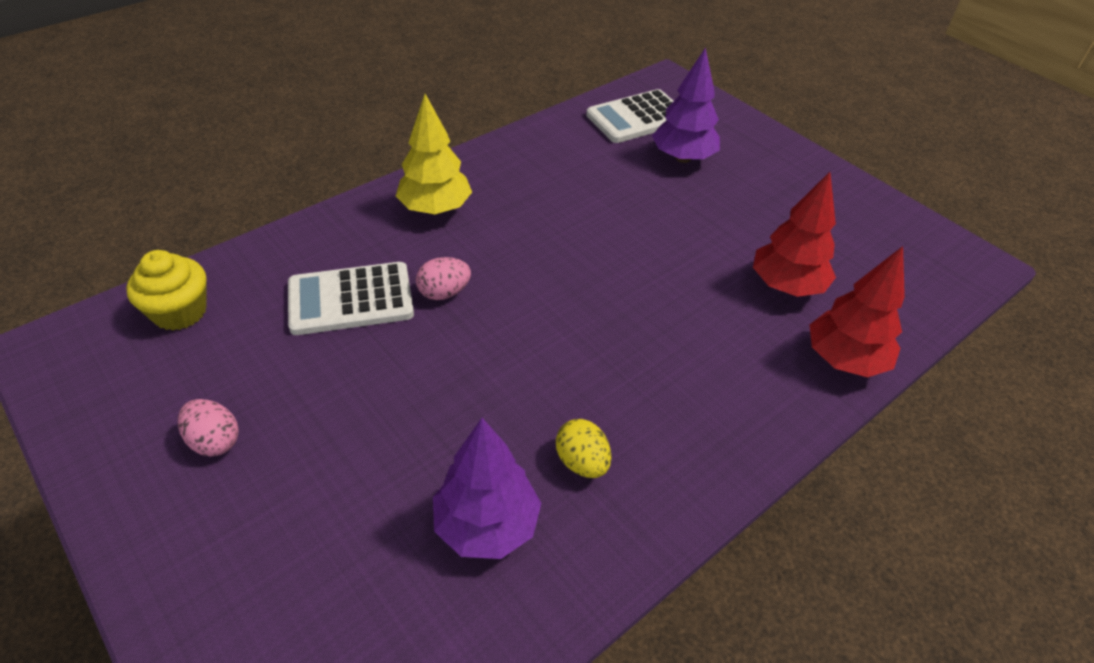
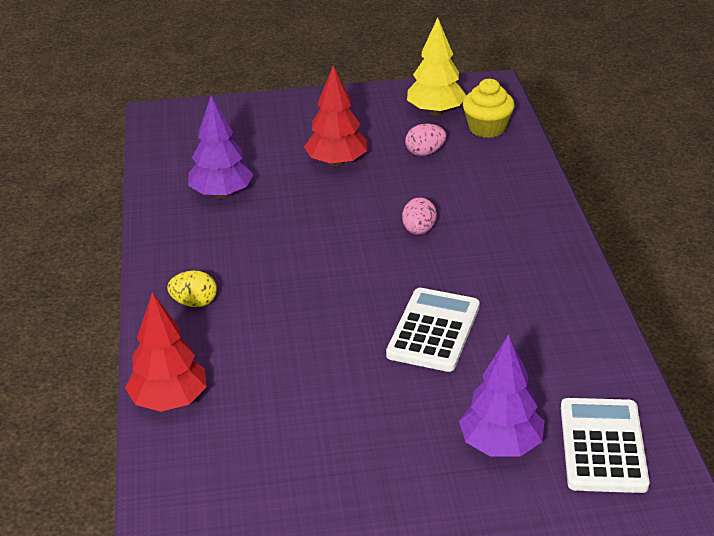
camera: 125 degrees right, 10 degrees down
(214, 441) = (365, 126): pink egg -> pink egg (425, 152)
(351, 299) = (445, 190): white calculator -> white calculator (433, 331)
(435, 208) = (526, 254): yellow tree -> yellow tree (436, 112)
(582, 462) = (223, 239): yellow egg -> yellow egg (194, 303)
(786, 286) = (267, 415): red tree -> red tree (337, 163)

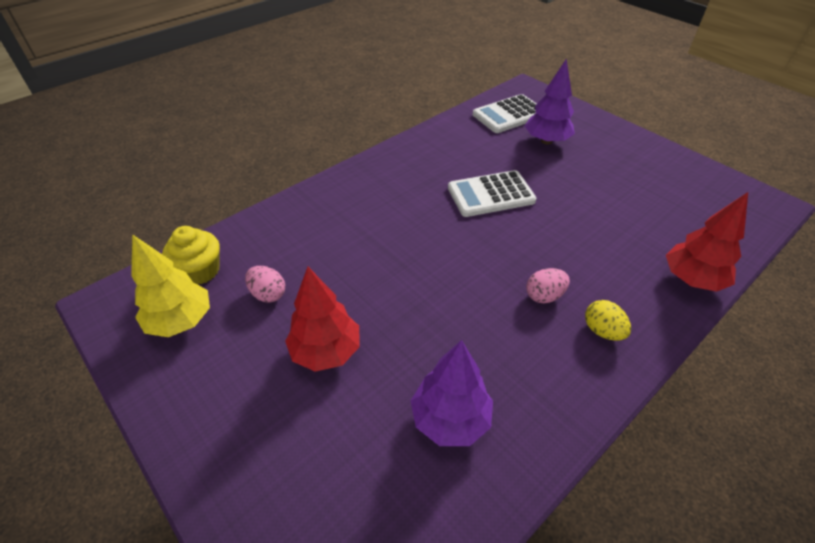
camera: 125 degrees left, 10 degrees up
(419, 230) = (391, 246): pink egg -> pink egg (544, 296)

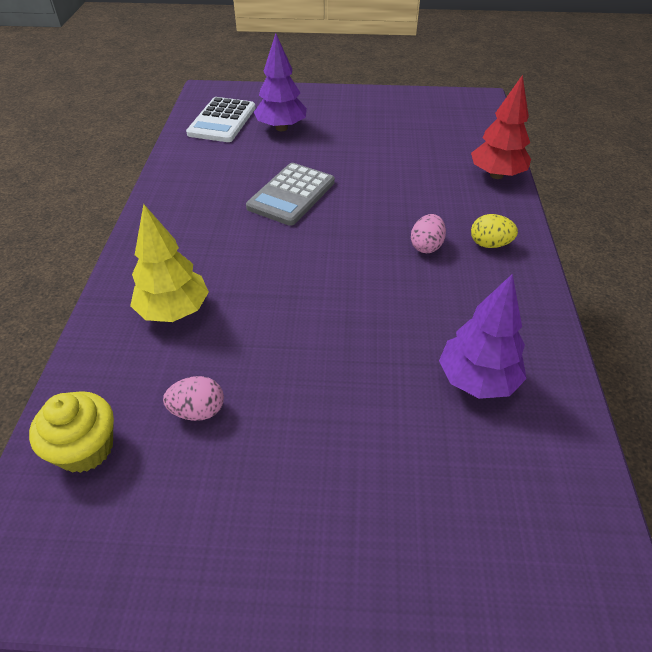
camera: 45 degrees left, 0 degrees up
(181, 321) = (134, 509): yellow tree -> yellow tree (174, 311)
(326, 351) = (321, 412): red tree -> none
(491, 194) = (291, 195): white calculator -> grey calculator

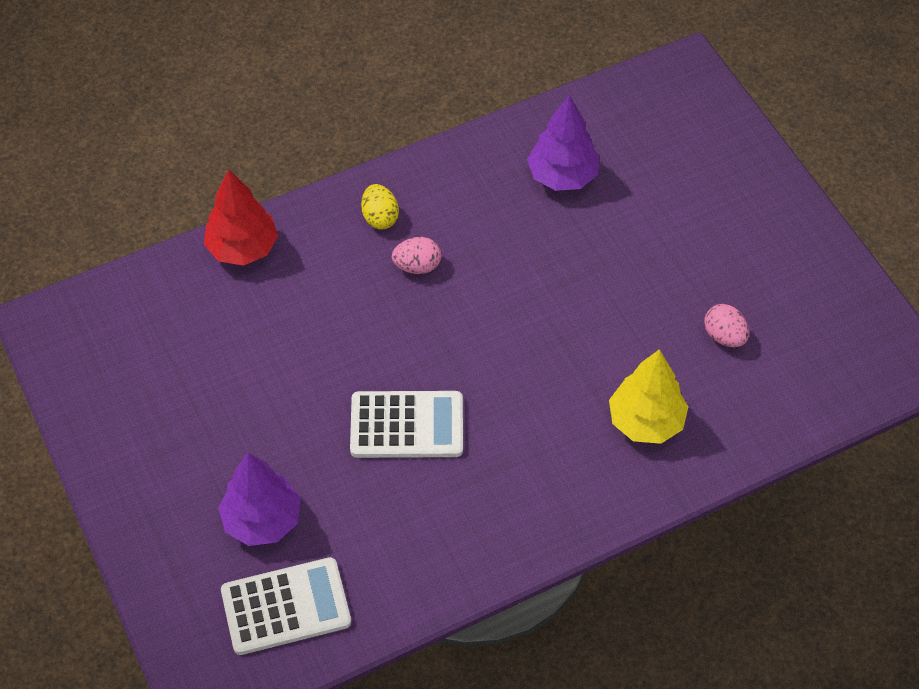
camera: 120 degrees left, 10 degrees up
(85, 448) = (807, 386): yellow cupcake -> none
(291, 195) = (407, 425): grey calculator -> white calculator

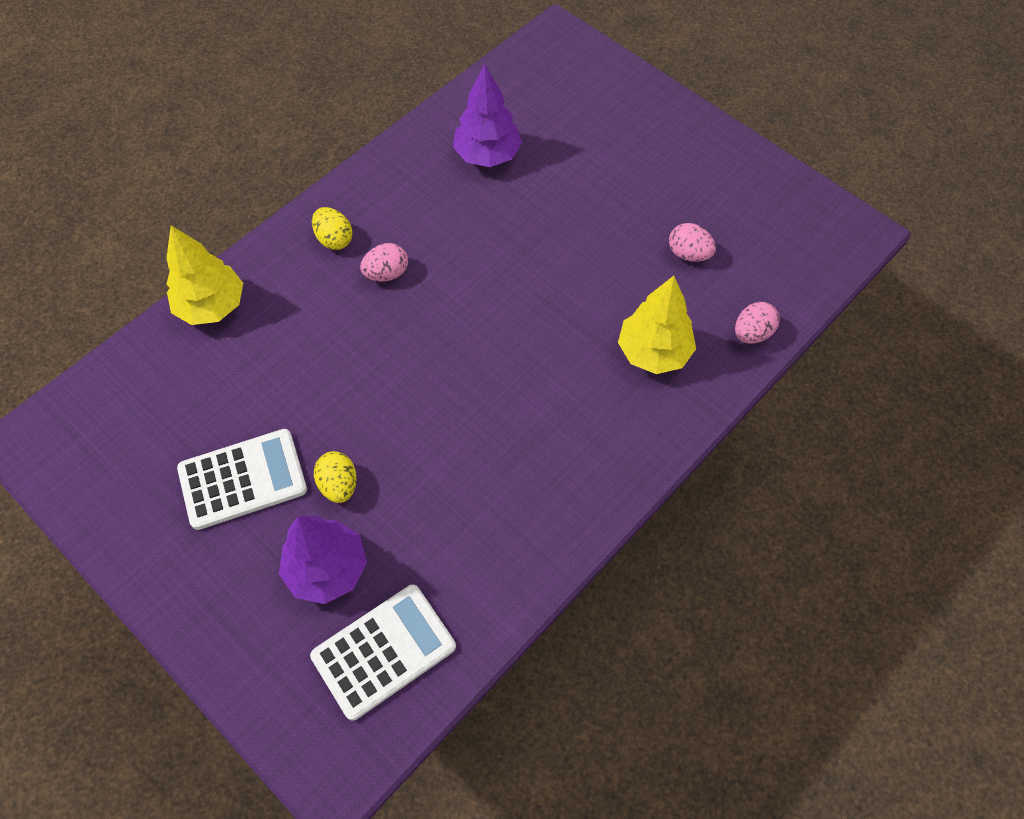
camera: 20 degrees left, 5 degrees up
(243, 248) = (211, 306): red tree -> yellow tree
(299, 449) = (339, 485): none -> yellow egg
(407, 425) = (434, 427): white calculator -> white calculator (243, 479)
(753, 434) = (752, 333): none -> pink egg

